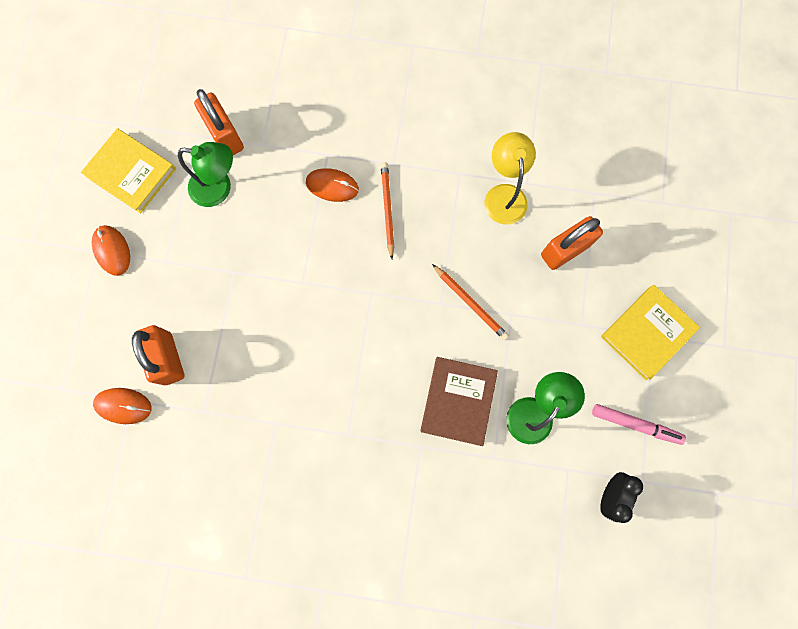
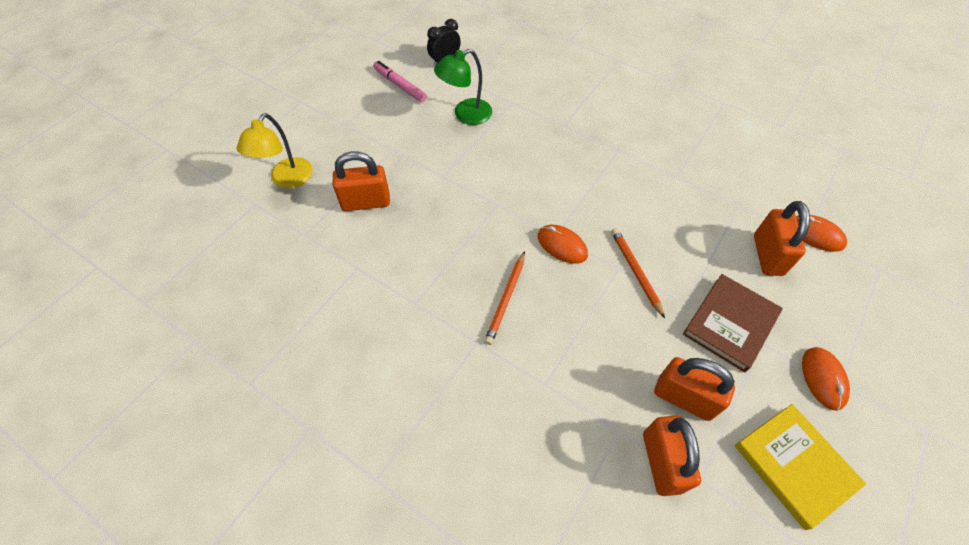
camera: 155 degrees left, 20 degrees down
(219, 188) = (684, 398): green lamp -> orange padlock
(332, 186) = (553, 346): orange mouse -> orange mouse (562, 245)
(458, 401) = (520, 139): brown book -> brown book (730, 324)
(470, 303) = (471, 195): orange pencil -> orange pencil (635, 271)
(504, 195) = (386, 266): yellow lamp -> yellow lamp (287, 180)
(647, 333) = (347, 128): yellow book -> none

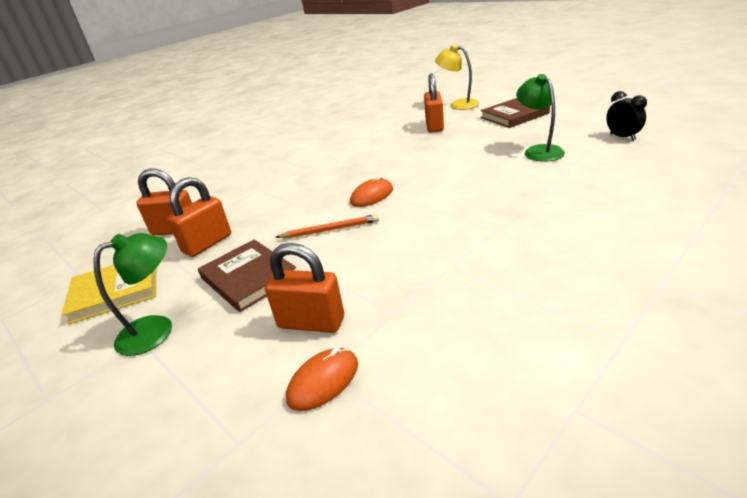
camera: 105 degrees right, 25 degrees down
(357, 127) = (514, 115): none -> brown book
(400, 85) = (574, 123): pink marker -> none
(506, 299) = (331, 175): orange pencil -> none
(823, 379) = (157, 329): orange mouse -> green lamp

